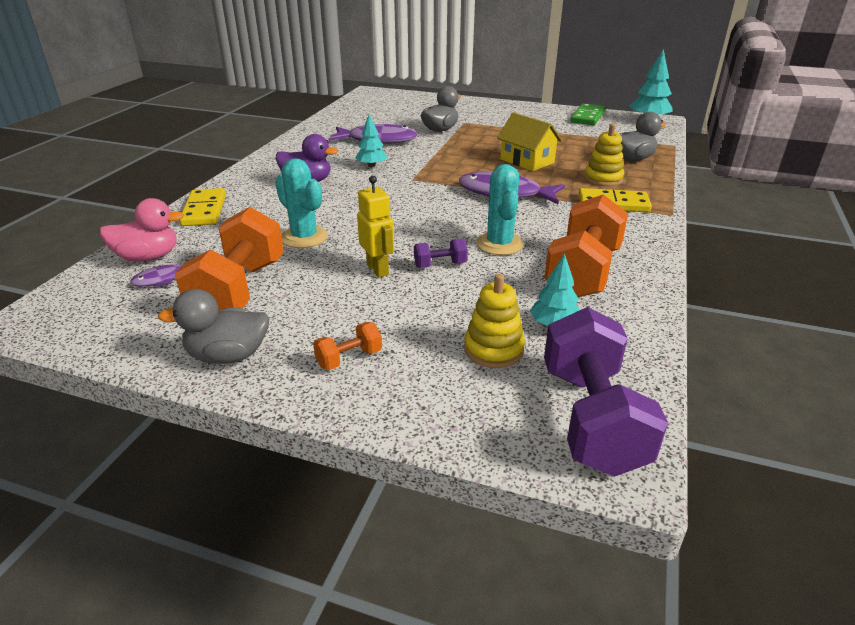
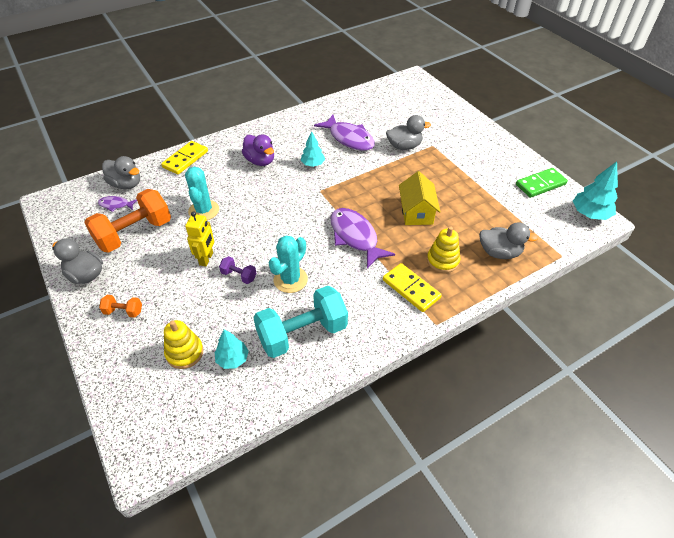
camera: 40 degrees right, 15 degrees up
(148, 257) = (126, 184): pink duck -> grey duck
(582, 272) = (302, 333): orange dumbbell -> turquoise dumbbell
(592, 418) = (166, 426): purple dumbbell -> none

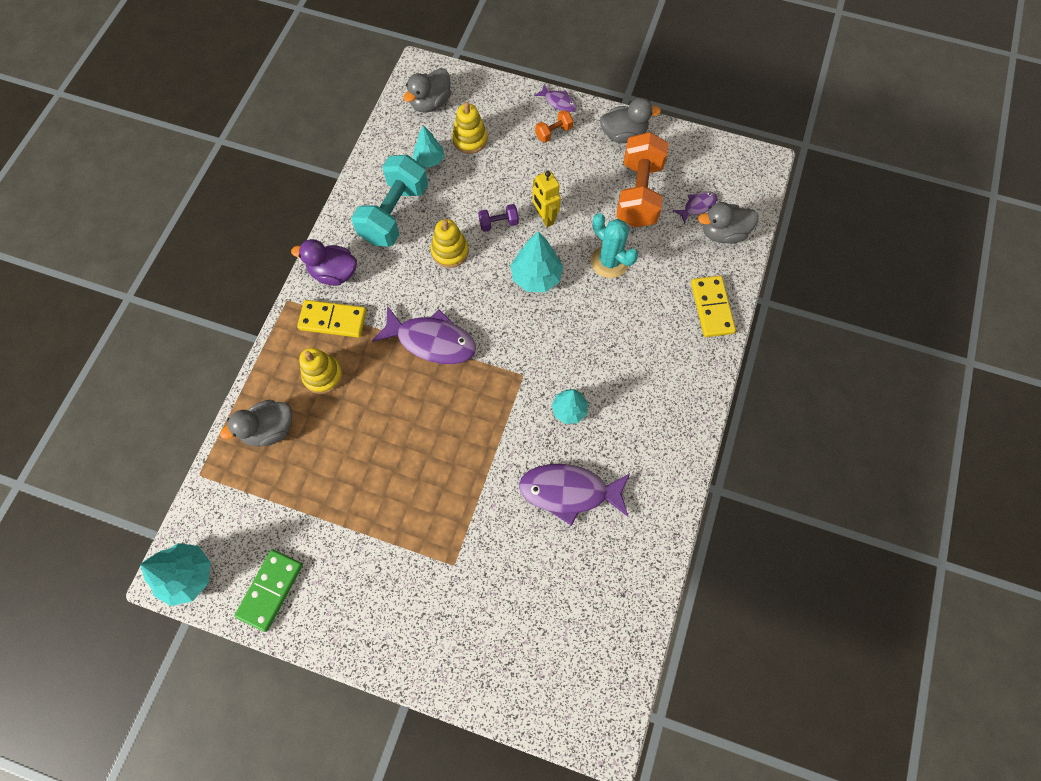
camera: 140 degrees right, 20 degrees up
(87, 333) = (558, 102): none -> purple fish
(254, 230) = (536, 277): none -> turquoise tree
(260, 161) = (631, 368): purple duck -> purple duck (334, 273)
(290, 280) = (450, 251): turquoise cactus -> yellow stacking toy
(404, 146) = (488, 532): grey duck -> grey duck (430, 103)
(416, 212) = (393, 423): yellow house -> none

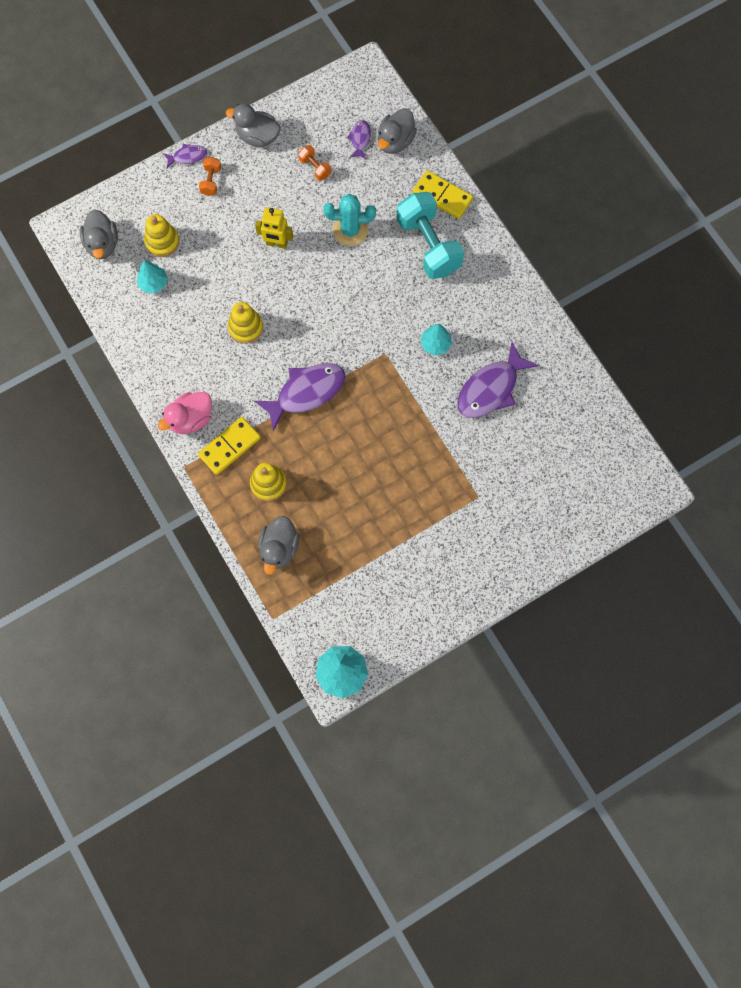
camera: 50 degrees left, 5 degrees up
(270, 590) = (398, 624): green domino -> none
(334, 273) = (190, 419): purple duck -> pink duck
(394, 214) = (178, 341): turquoise dumbbell -> turquoise dumbbell (428, 245)
(498, 223) = (253, 277): purple dumbbell -> none
(536, 277) = (318, 286): turquoise tree -> none
(623, 134) = (257, 137): grey duck -> grey duck turned 105 degrees counterclockwise
(639, 194) = (315, 167): orange dumbbell -> orange dumbbell, size x0.44

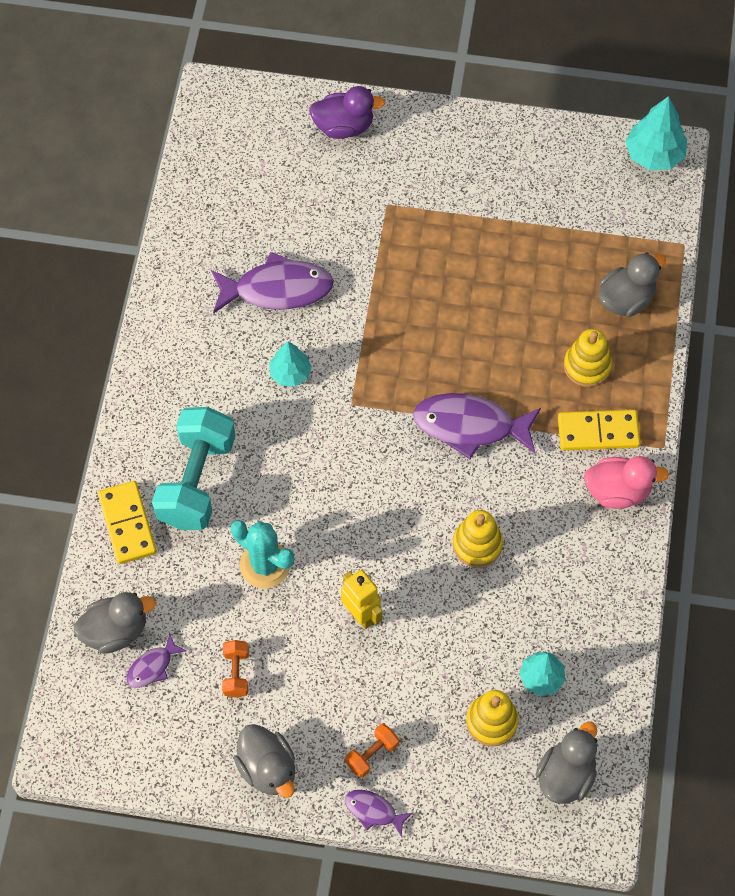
camera: 140 degrees left, 10 degrees down
(554, 530) = (344, 126): none -> purple duck

